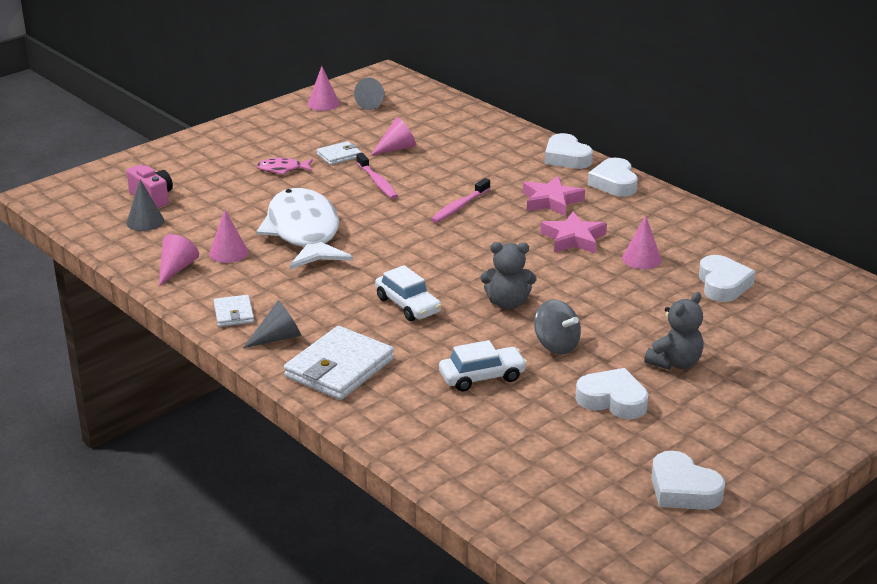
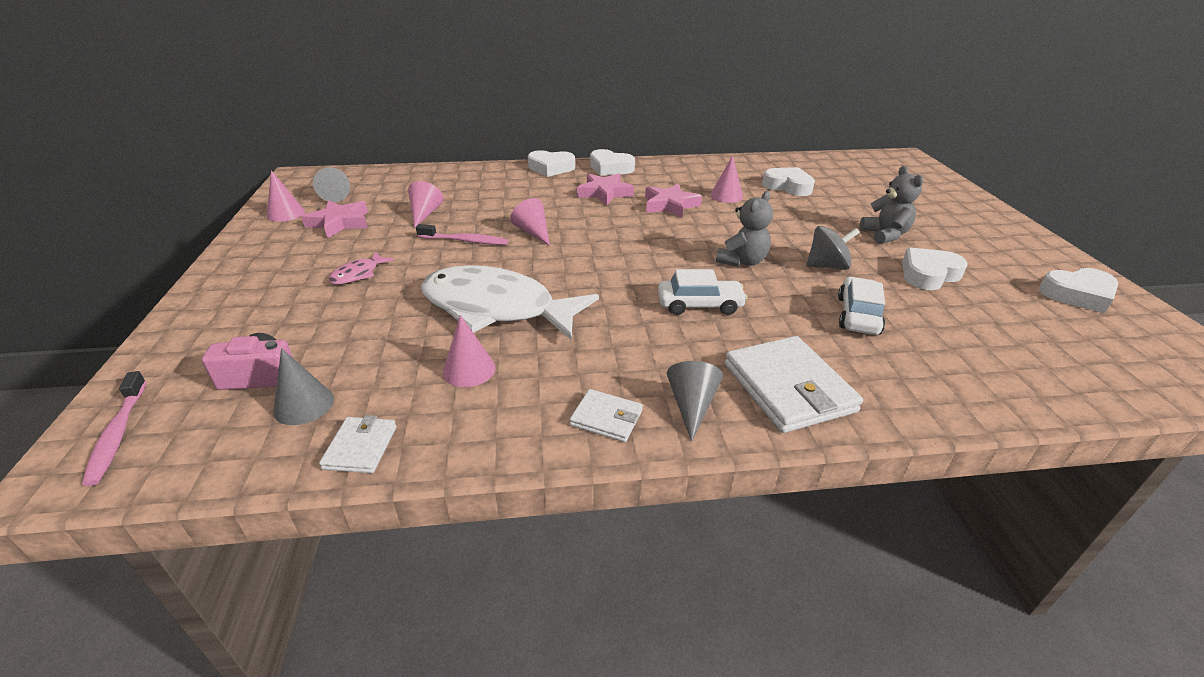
camera: 55 degrees left, 5 degrees up
(176, 269) = (451, 423): pink cone -> pink cone (533, 232)
(338, 127) = (339, 223): none -> pink star
(339, 155) = (388, 240): white wallet -> white wallet (360, 447)
(459, 207) = (562, 225): pink toothbrush -> pink toothbrush (118, 434)

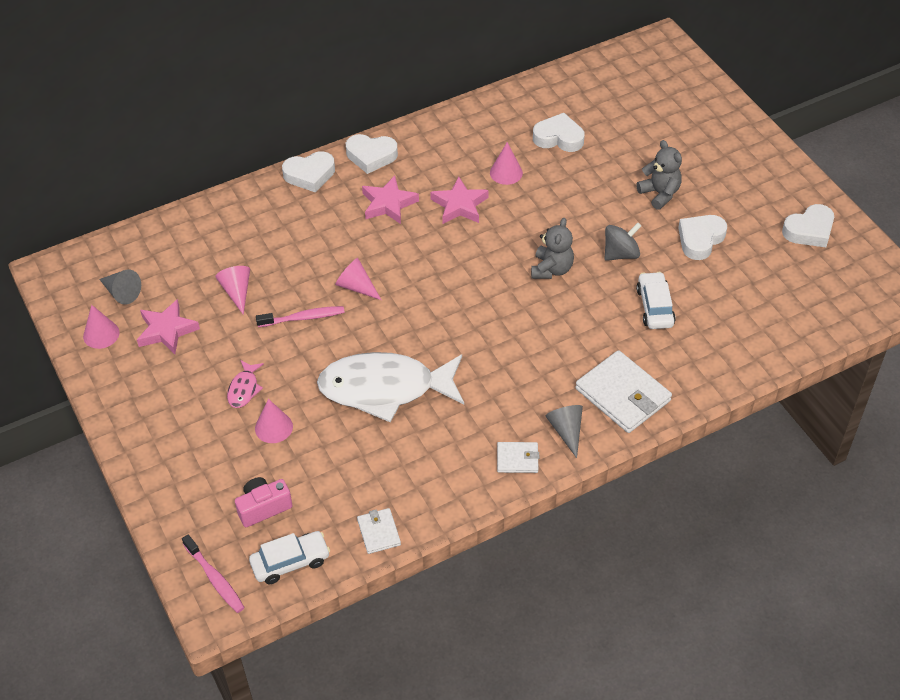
camera: 20 degrees left, 15 degrees up
(304, 405) = (315, 517): grey cone -> none
(469, 369) = (404, 452): pink cone -> pink cone (273, 427)
(699, 305) = (536, 334): white car -> white car (290, 562)

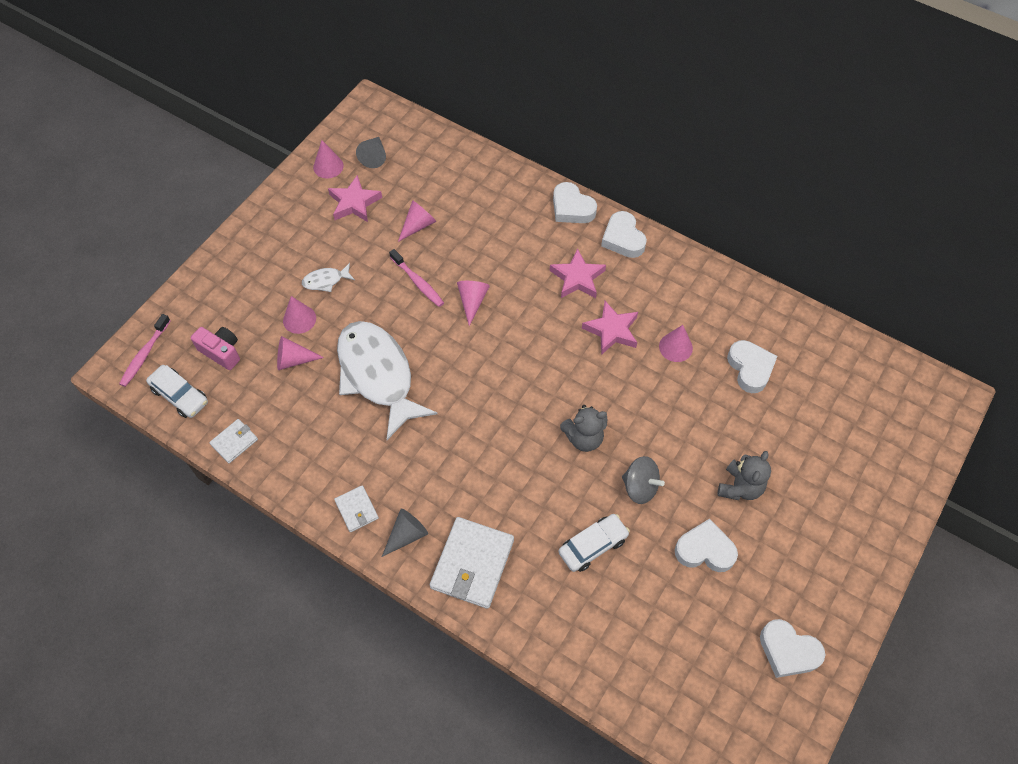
camera: 60 degrees right, 10 degrees up
(244, 389) = (326, 281): pink fish -> white fish
(318, 449) = (293, 360): none -> pink cone

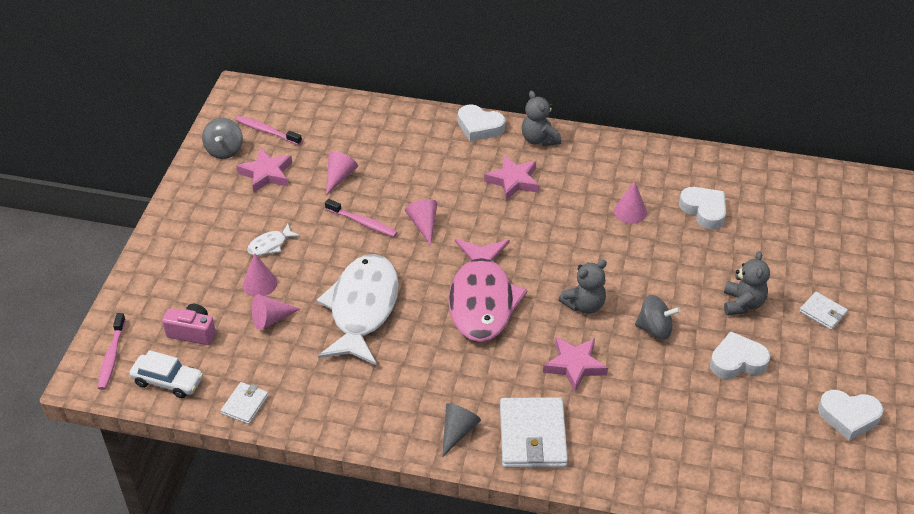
camera: 20 degrees left, 15 degrees down
(328, 166) = (224, 150): pink cone -> grey spinning top
(356, 509) = (398, 425): white wallet -> white wallet (822, 312)
(374, 156) = (267, 131): grey cone -> pink toothbrush
(378, 375) = (362, 309): white fish -> white fish turned 60 degrees clockwise
(490, 401) = (482, 300): none -> pink fish
(593, 545) = (636, 387): white car -> none
(612, 330) = (566, 214): pink star -> pink star (574, 365)
(623, 238) = (539, 139): white heart -> grey teddy bear

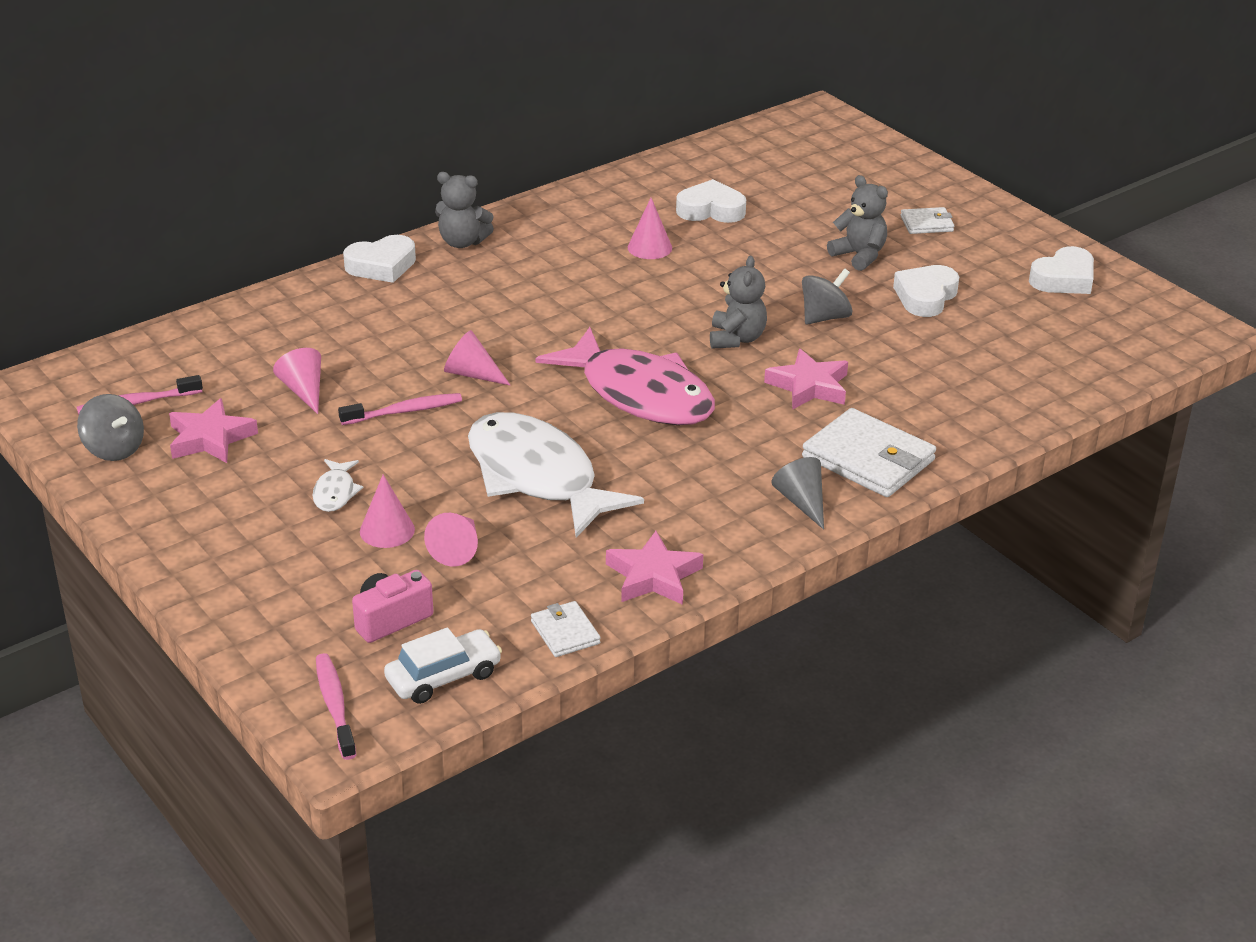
camera: 50 degrees left, 10 degrees down
(111, 356) = (335, 705): pink toothbrush -> pink toothbrush turned 150 degrees counterclockwise
(513, 181) = (497, 288): pink star -> pink star (653, 576)

